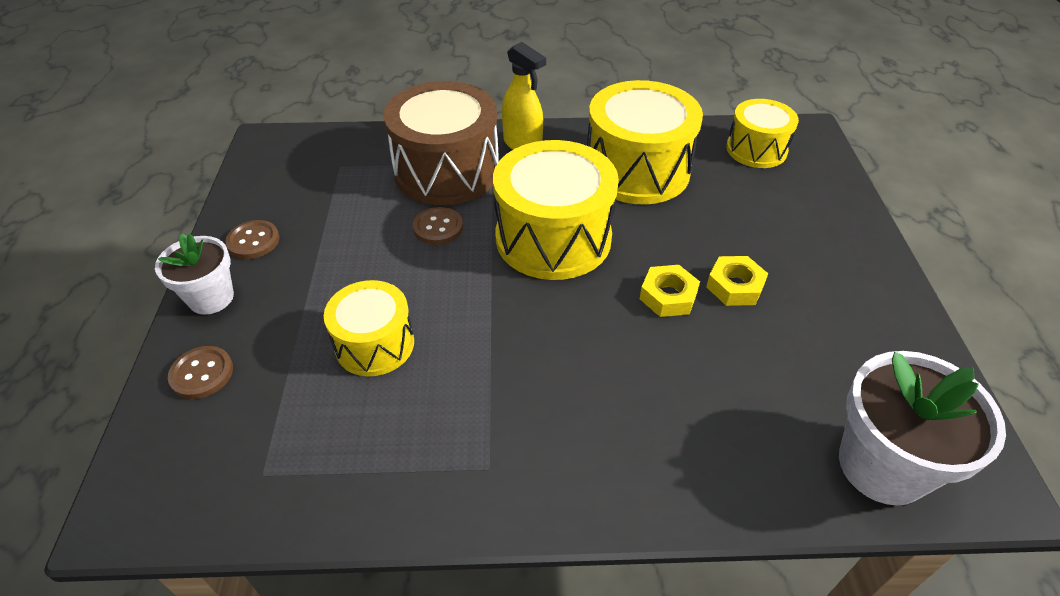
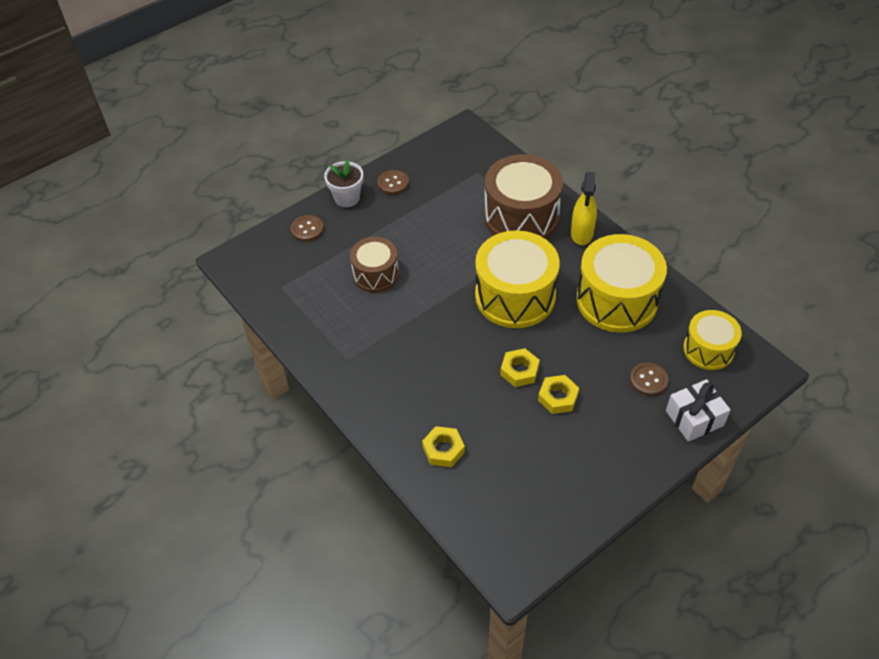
camera: 55 degrees right, 5 degrees up
(375, 344) = (376, 274): yellow drum -> brown drum
(438, 227) = (473, 244): brown button -> brown button (648, 380)
(739, 445) = (443, 450): none -> yellow nut
(838, 204) = (694, 418): none -> white gift
(882, 466) = (483, 517): white flower pot -> none

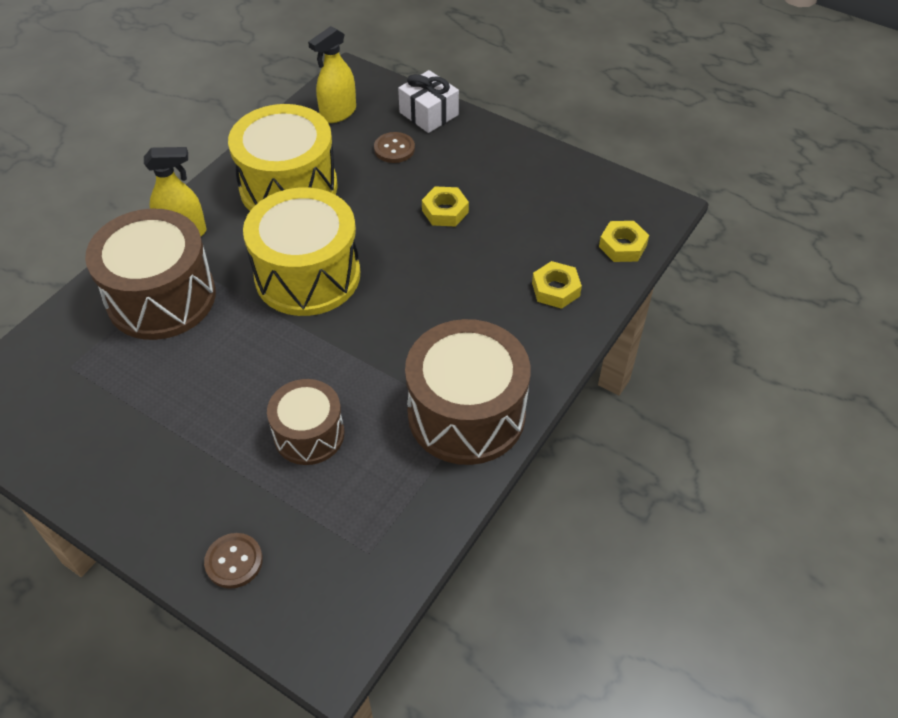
camera: 110 degrees left, 0 degrees up
(347, 198) = (149, 527): white flower pot -> none
(353, 359) = (466, 414): none -> brown drum
(393, 183) = (106, 470): brown button -> none
(519, 371) = (421, 249): yellow nut -> yellow nut (622, 246)
(708, 349) = (338, 113): yellow drum -> yellow spray bottle

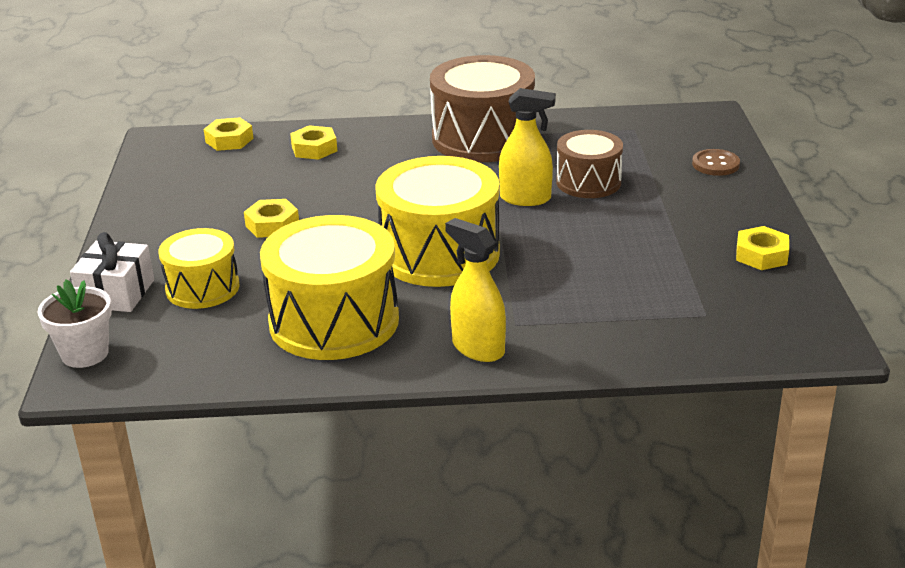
camera: 125 degrees left, 20 degrees down
(82, 463) = (761, 255): none -> yellow nut
(161, 297) = (569, 313): brown drum -> none
(338, 113) = (169, 351): yellow spray bottle -> yellow spray bottle (525, 198)
(373, 84) = (85, 354): none -> white flower pot
(394, 149) = (202, 288): brown button -> yellow drum

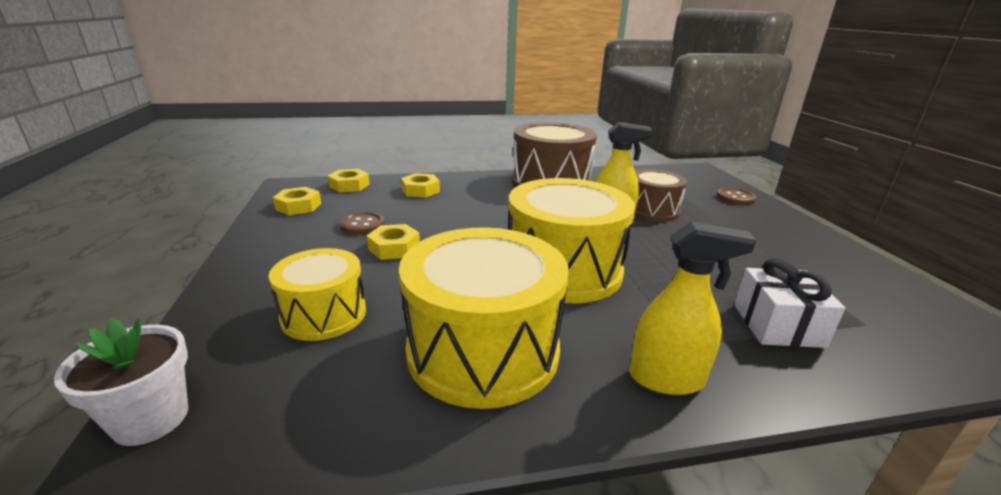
camera: 10 degrees left, 5 degrees down
(116, 293) = (220, 325): white gift -> white gift (777, 325)
(241, 196) = (362, 225): none -> brown button
(478, 348) = (667, 379): yellow spray bottle -> yellow spray bottle turned 150 degrees clockwise
(761, 255) = (847, 263): yellow nut -> yellow nut (298, 206)

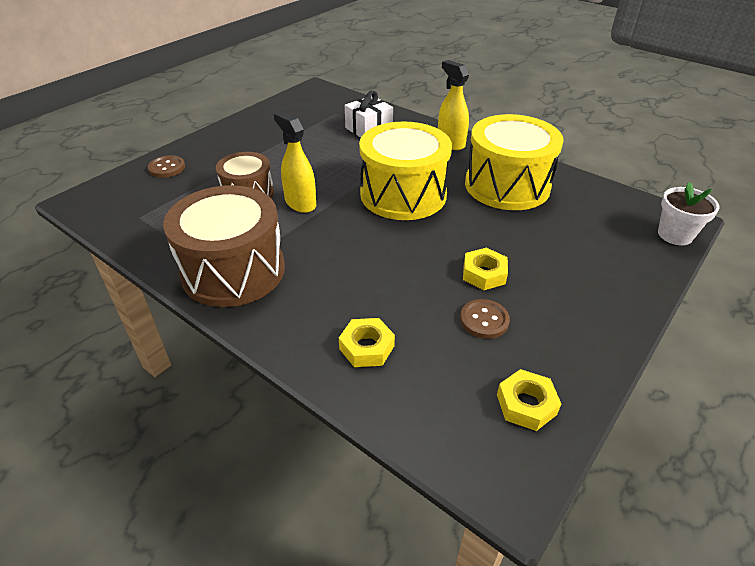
camera: 130 degrees left, 15 degrees up
(324, 314) = (573, 245): yellow drum -> none
(349, 185) = (431, 422): yellow nut -> none

